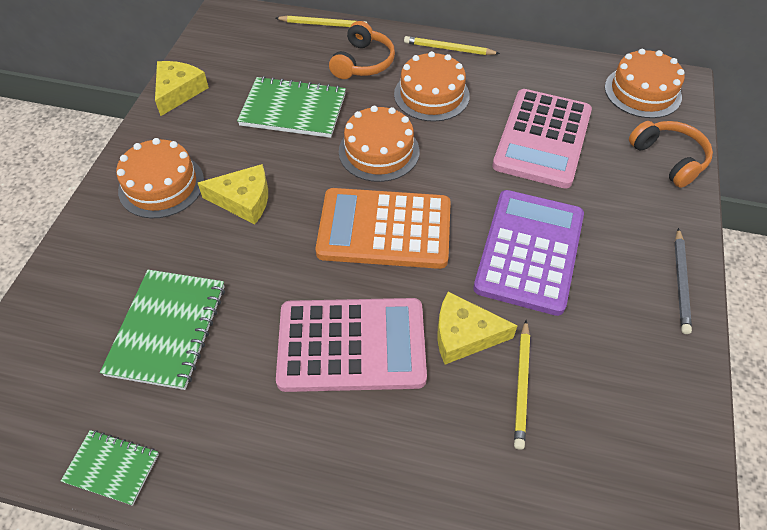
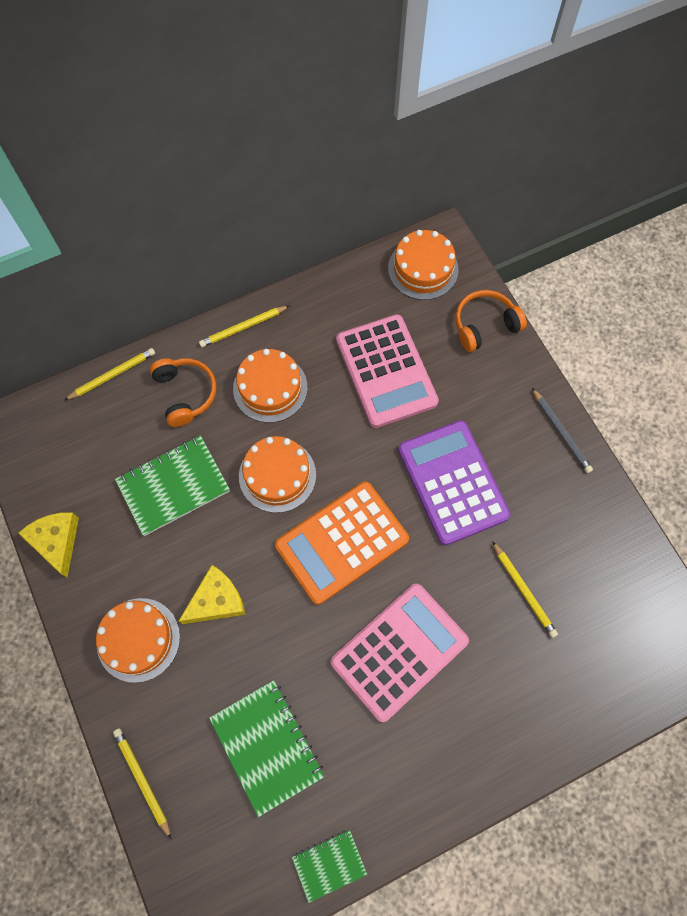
camera: 40 degrees left, 15 degrees up
(56, 278) = (142, 780): none -> yellow pencil
(464, 335) = (462, 583): yellow cheese -> none
(669, 159) = (484, 325): orange headphones -> orange headphones turned 45 degrees counterclockwise

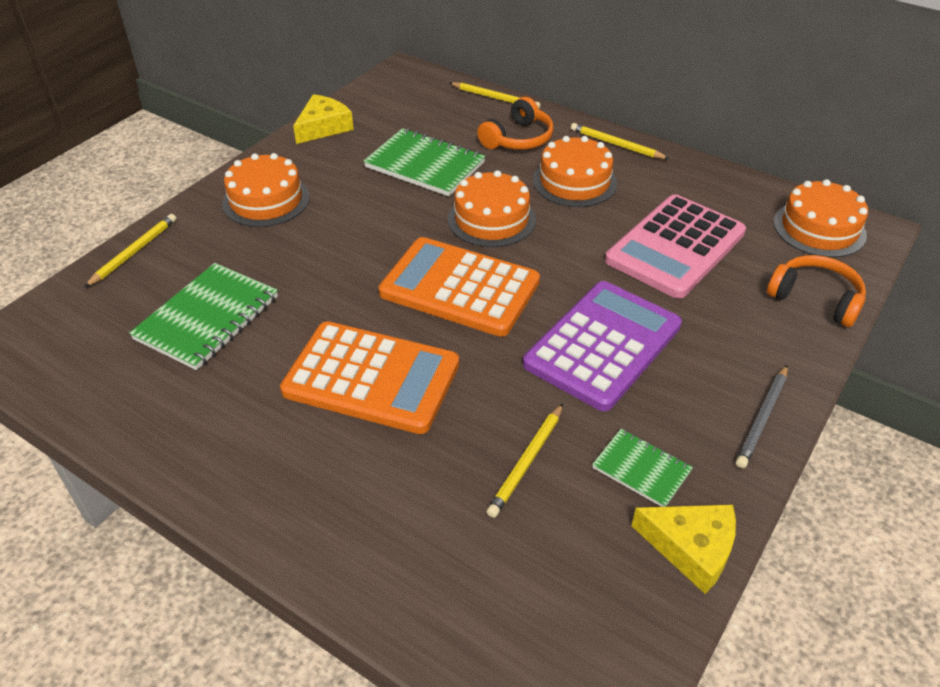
camera: 60 degrees right, 25 degrees down
(216, 600) = (335, 230): yellow cheese -> yellow cheese (691, 548)
(329, 865) = (100, 414): green notebook -> green notebook (641, 469)
(399, 651) = (372, 378): pink calculator -> orange calculator

